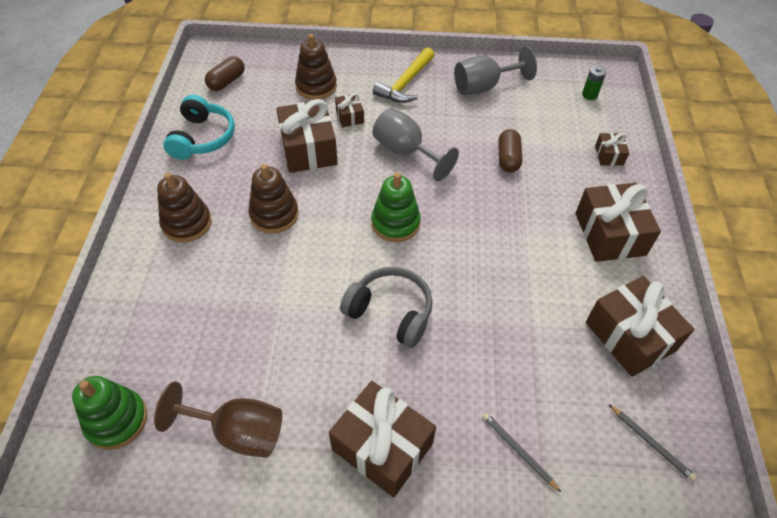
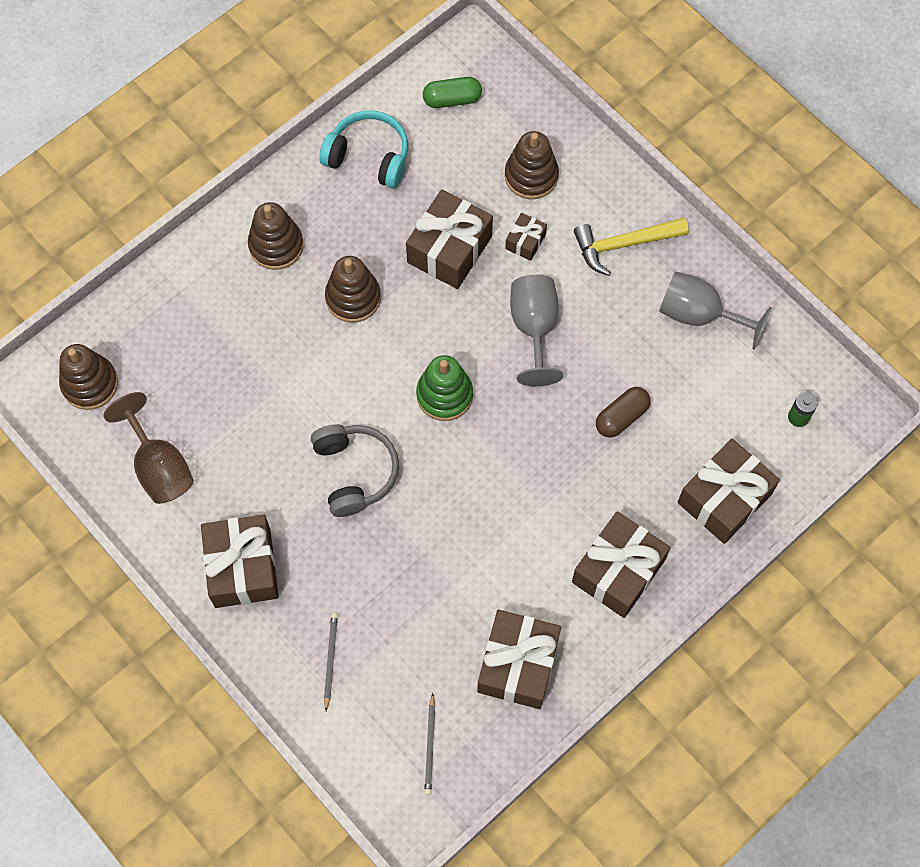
camera: 45 degrees right, 15 degrees up
(117, 420) = (90, 384): green stacking toy -> brown stacking toy
(202, 138) = (369, 156): turquoise headphones -> turquoise headphones turned 120 degrees counterclockwise
(227, 82) = (452, 99): brown capsule -> green capsule
(609, 155) = (724, 498): brown gift -> brown gift, size x2.04

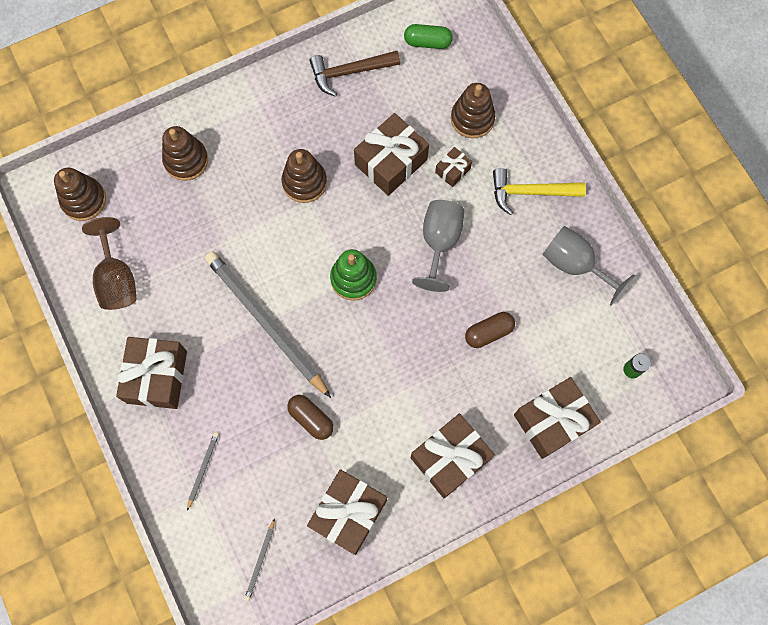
camera: 15 degrees right, 5 degrees up
(276, 245) = (257, 126): brown stacking toy -> brown stacking toy (186, 160)
(355, 472) = (265, 323): grey headphones -> grey pencil
(369, 156) = (349, 72): turquoise headphones -> brown hammer
(442, 568) = (311, 418): none -> brown capsule

